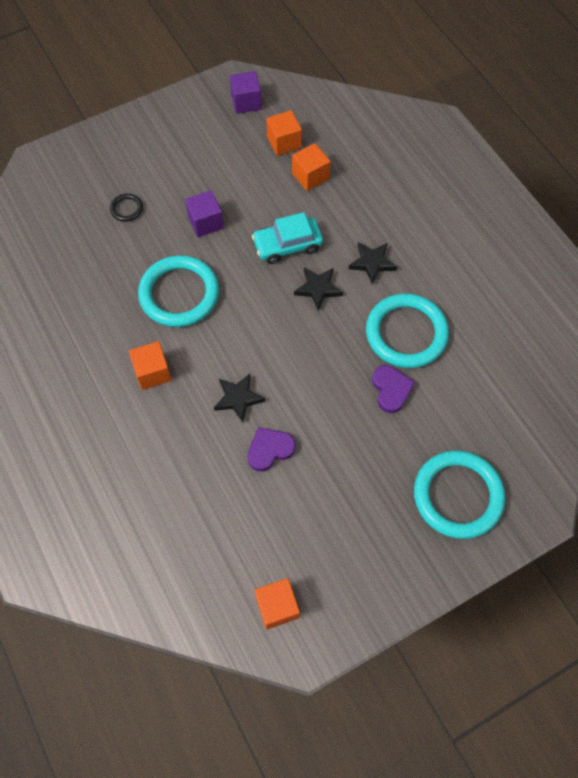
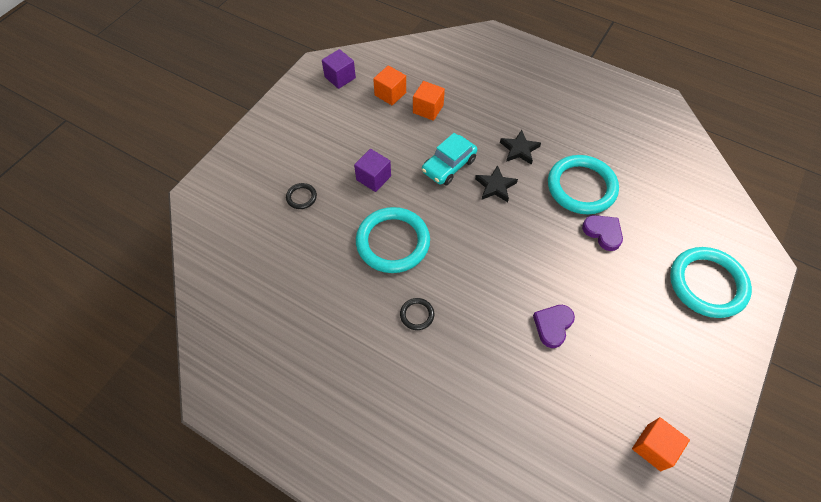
camera: 30 degrees left, 5 degrees down
(153, 372) = (417, 315): orange cube -> black ring
(238, 398) = (499, 299): black star -> none

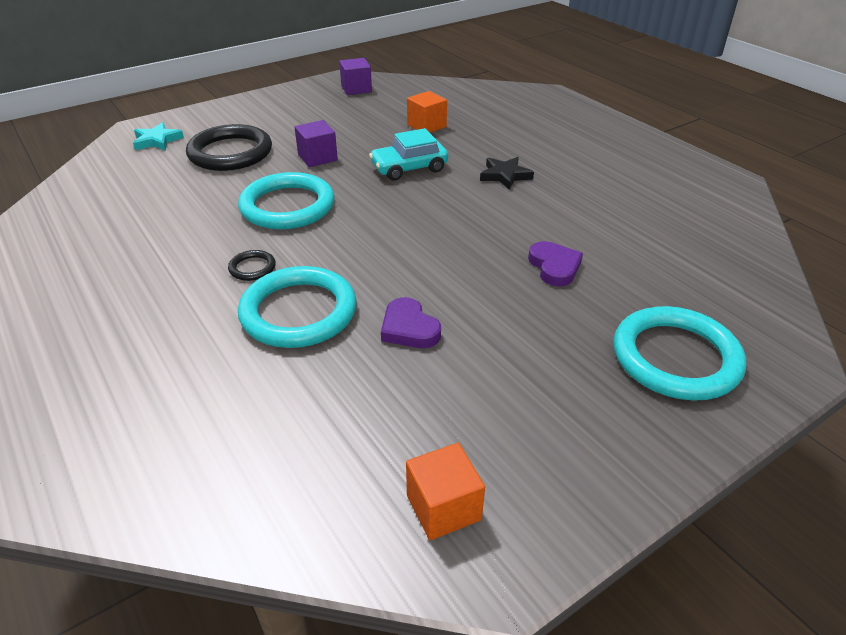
camera: 25 degrees right, 20 degrees down
(228, 204) = (157, 140): none -> turquoise star
(301, 197) = (230, 153): black ring -> black ring, size x2.30
(390, 94) = (396, 108): orange cube -> none
(495, 186) = (448, 195): black star -> none
(553, 325) = (409, 328): purple heart -> purple heart turned 90 degrees counterclockwise
(581, 187) = (558, 222): turquoise ring -> turquoise ring (298, 312)

